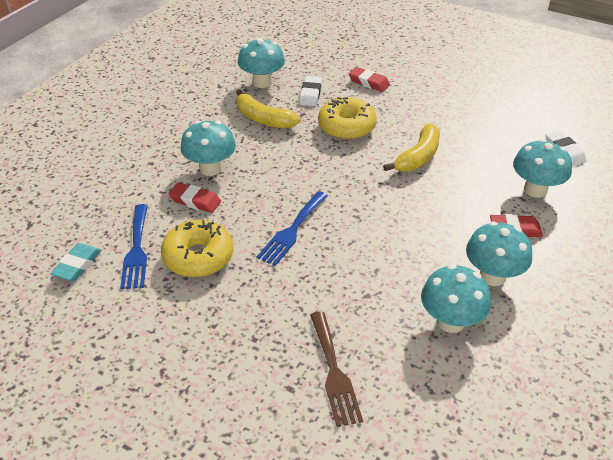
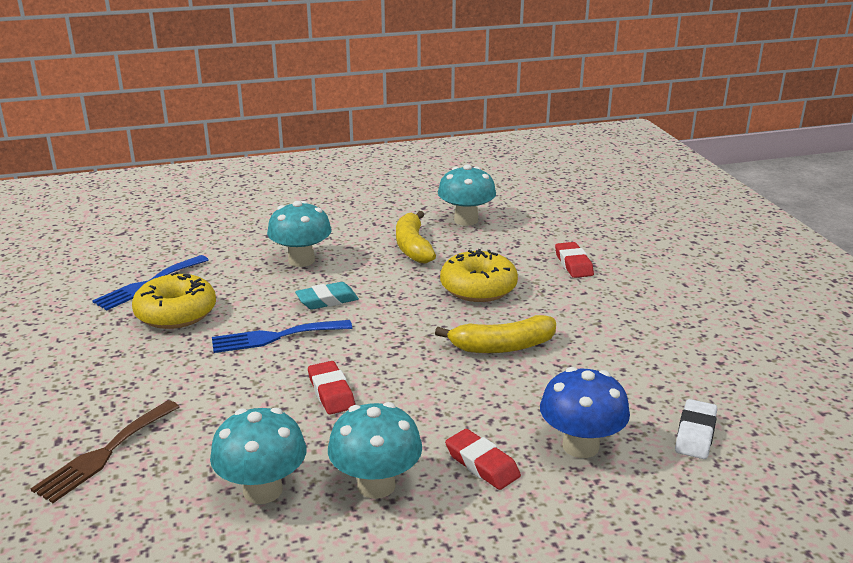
camera: 45 degrees right, 15 degrees down
(77, 265) = (98, 272): turquoise eraser -> turquoise eraser (327, 300)
(195, 201) = (247, 276): red eraser -> red eraser (331, 392)
(310, 94) = (494, 248): white eraser -> none
(535, 190) = (580, 446): turquoise mushroom -> blue mushroom

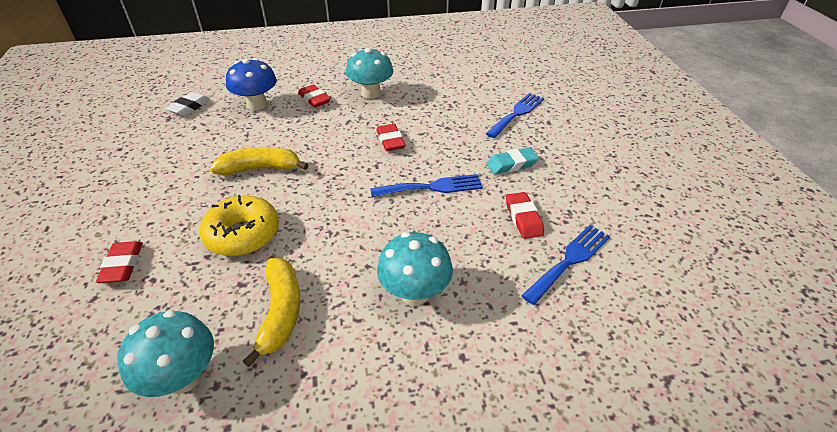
camera: 175 degrees left, 15 degrees up
(105, 453) = (517, 113): brown fork -> blue fork
(176, 313) = (523, 218): yellow donut -> red eraser
(262, 490) = (427, 94): turquoise mushroom -> none
(327, 300) = (389, 226): turquoise eraser -> turquoise eraser (511, 164)

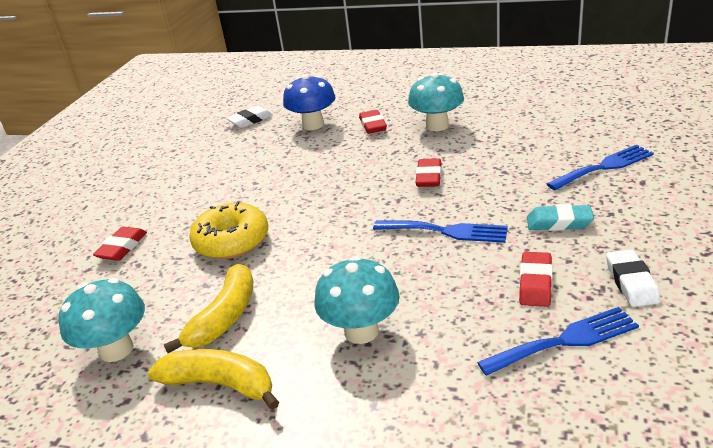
camera: 30 degrees right, 10 degrees down
(260, 168) = (281, 185): yellow banana -> yellow banana (220, 384)
(586, 203) = (631, 282): none -> white eraser

